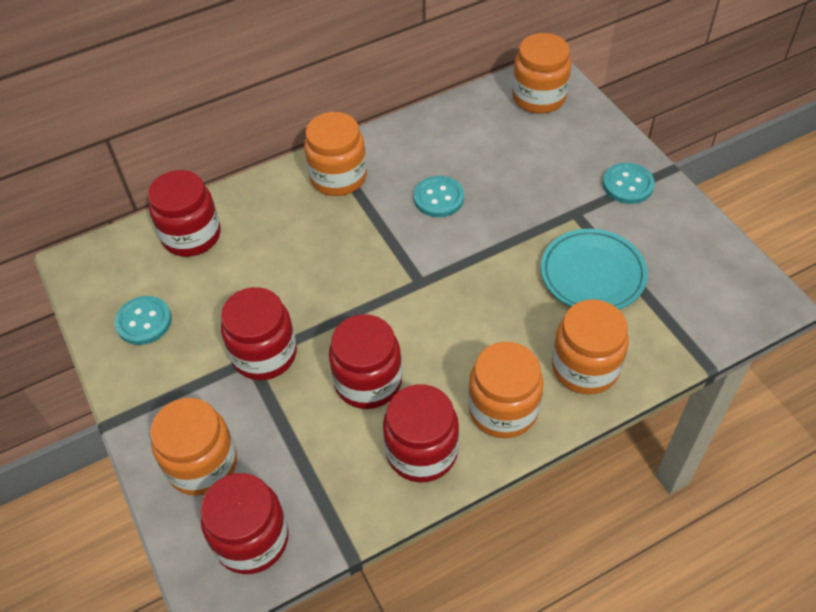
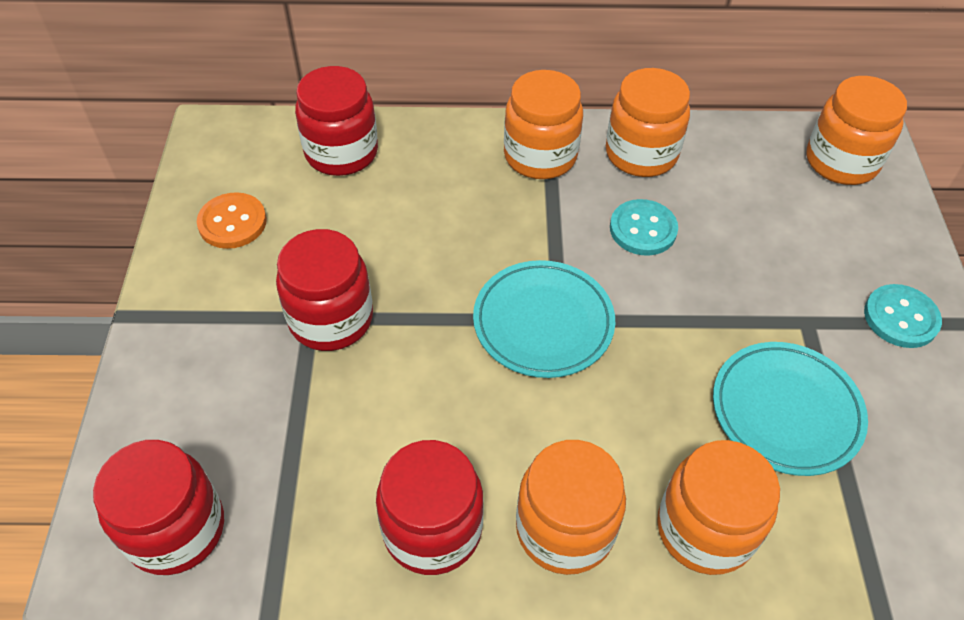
camera: 25 degrees right, 0 degrees up
(144, 322) = (232, 222): turquoise button -> orange button
(202, 464) = (184, 411): orange jar -> orange jar (641, 154)
(368, 381) = (424, 409): red jar -> none
(411, 289) = (543, 323): none -> turquoise plate

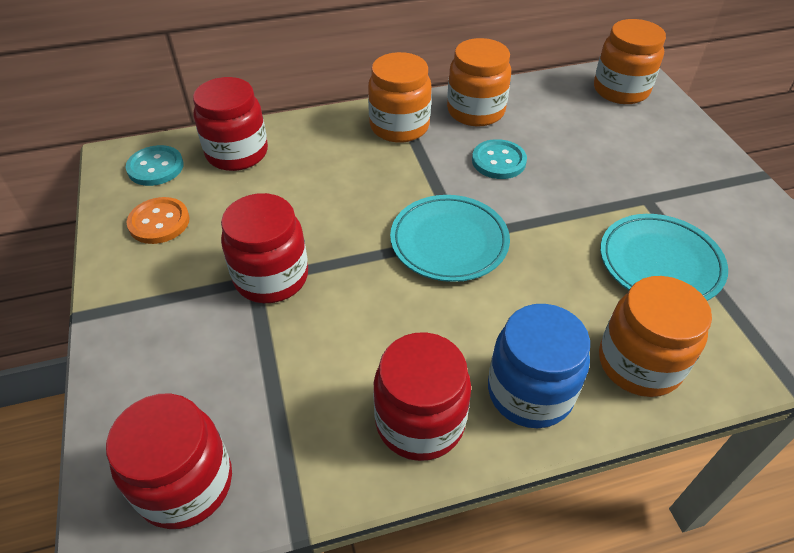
camera: 15 degrees left, 5 degrees down
(565, 529) = (530, 392): orange jar -> blue jar
(900, 318) = (709, 182): turquoise button -> turquoise button (155, 167)

